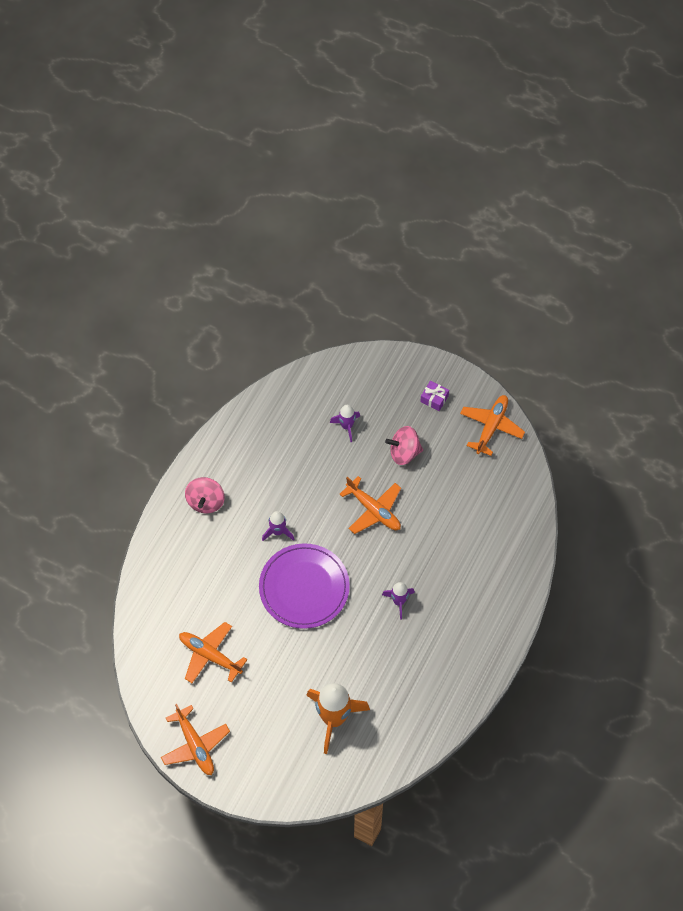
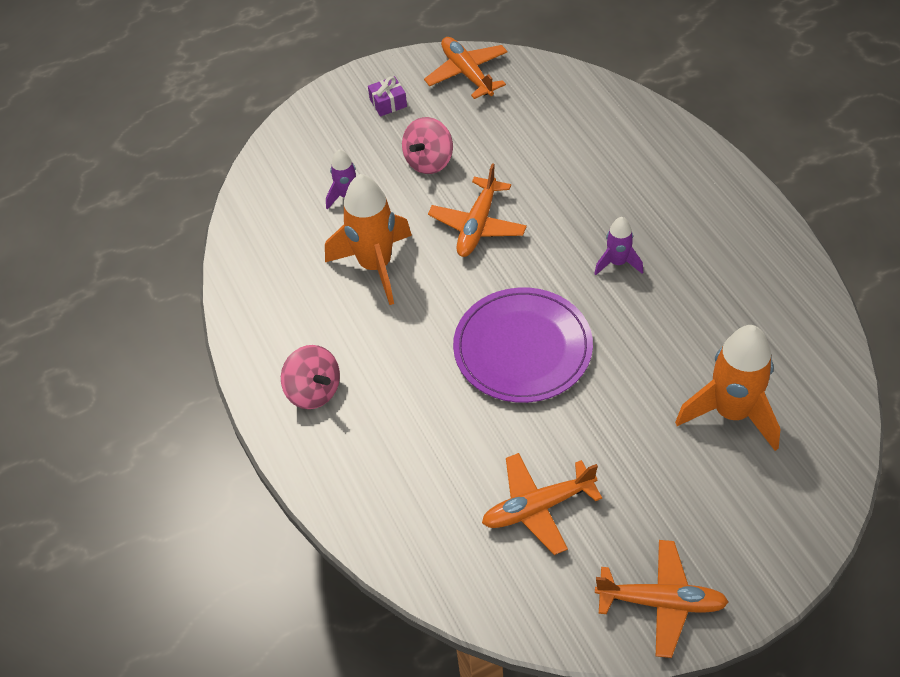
camera: 50 degrees left, 10 degrees down
(278, 532) = (423, 335): purple rocket -> none
(307, 475) = (375, 266): none -> orange rocket
(374, 510) = (477, 226): orange plane -> orange plane turned 120 degrees clockwise

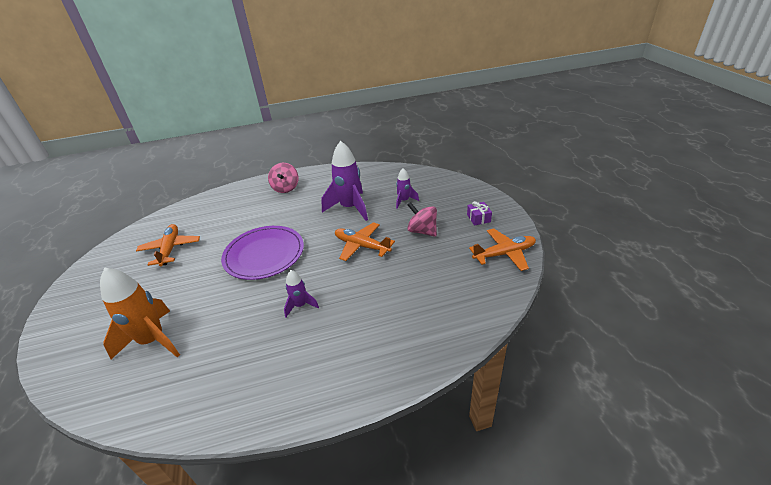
camera: 100 degrees right, 15 degrees down
(314, 391) = (286, 188): pink spinning top -> pink spinning top turned 60 degrees counterclockwise
(375, 266) = (350, 208): orange rocket -> purple rocket
(662, 602) = (84, 285): orange plane -> none

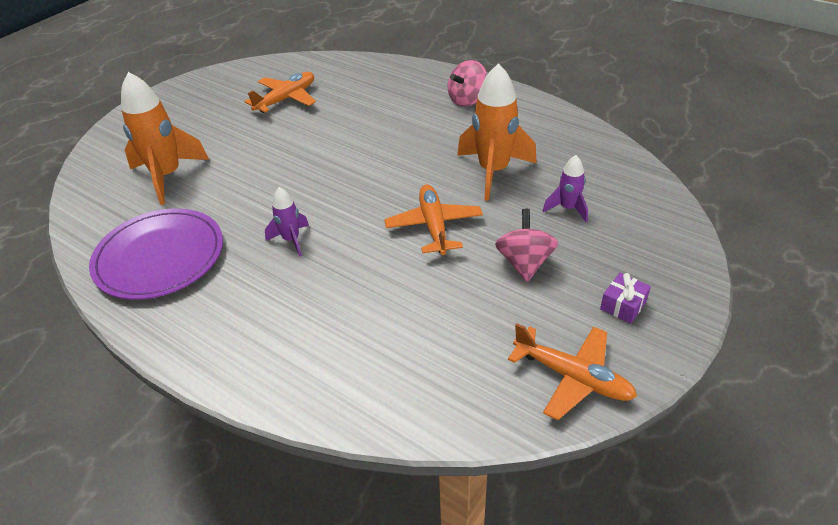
camera: 50 degrees right, 5 degrees up
(264, 254) = (340, 162): purple plate -> purple plate (159, 257)
(350, 208) = (493, 171): purple rocket -> orange rocket

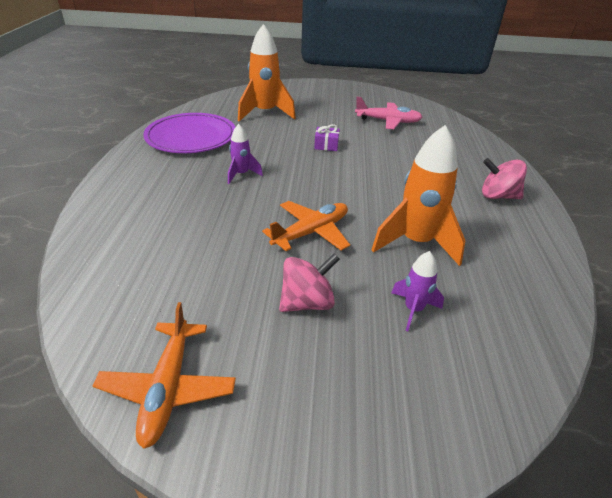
camera: 55 degrees right, 5 degrees down
(286, 99) = (388, 121): orange plane -> pink plane
(623, 305) = (297, 402): purple gift -> purple gift (326, 145)

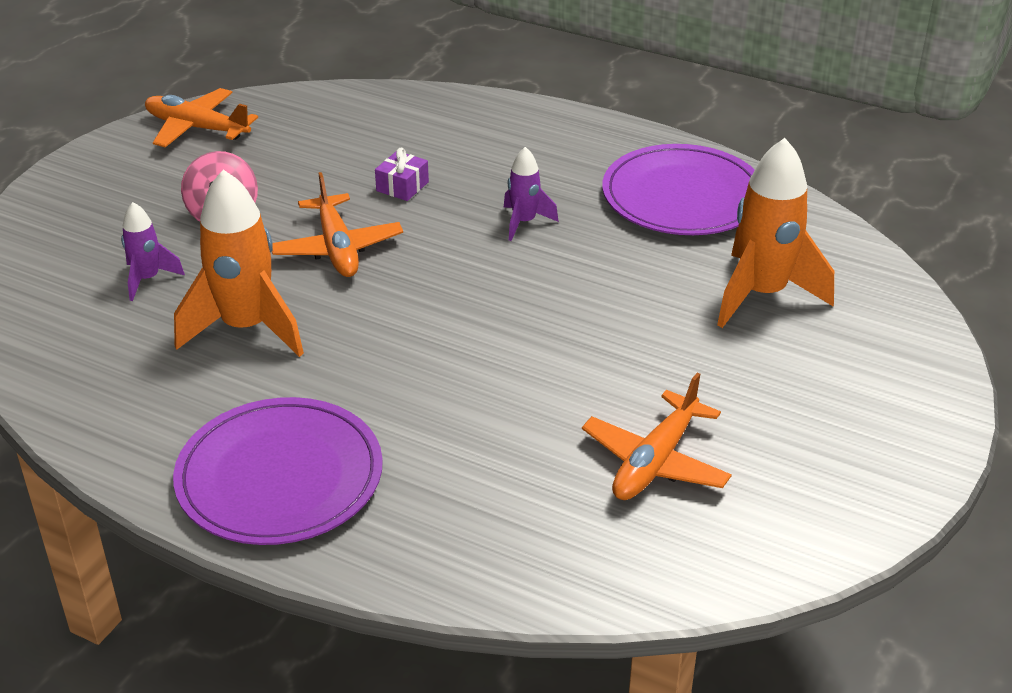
camera: 115 degrees right, 0 degrees up
(326, 145) = (579, 333): purple gift -> purple gift (402, 186)
(388, 121) = (655, 462): pink plane -> orange plane
(498, 196) = (280, 476): pink spinning top -> purple plate

